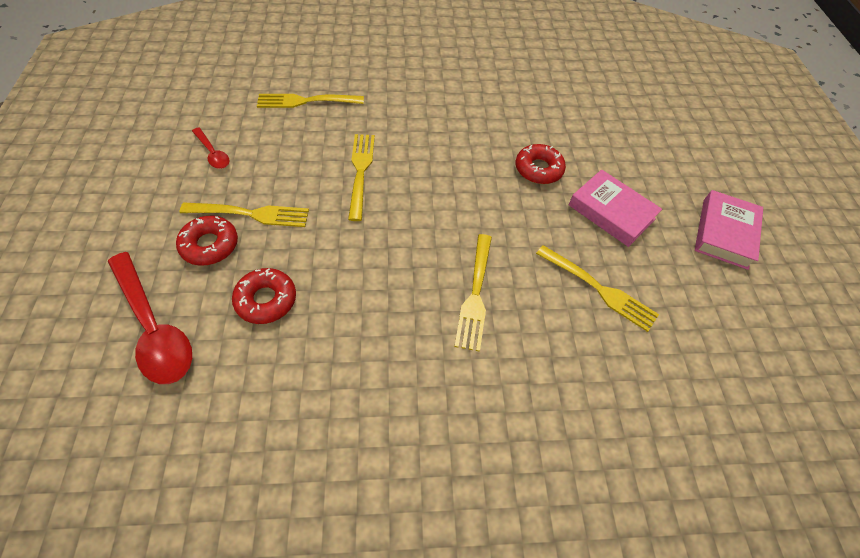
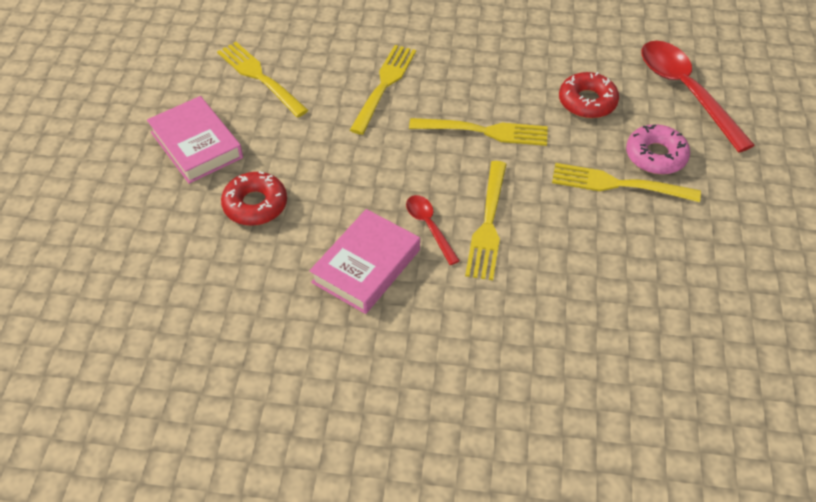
camera: 165 degrees left, 5 degrees down
(210, 245) = (655, 156): red donut -> pink donut
(213, 153) = (685, 270): red spoon -> red spoon (429, 227)
(307, 101) = (565, 351): yellow fork -> yellow fork (483, 131)
(724, 233) = (84, 111): pink book -> pink book (366, 266)

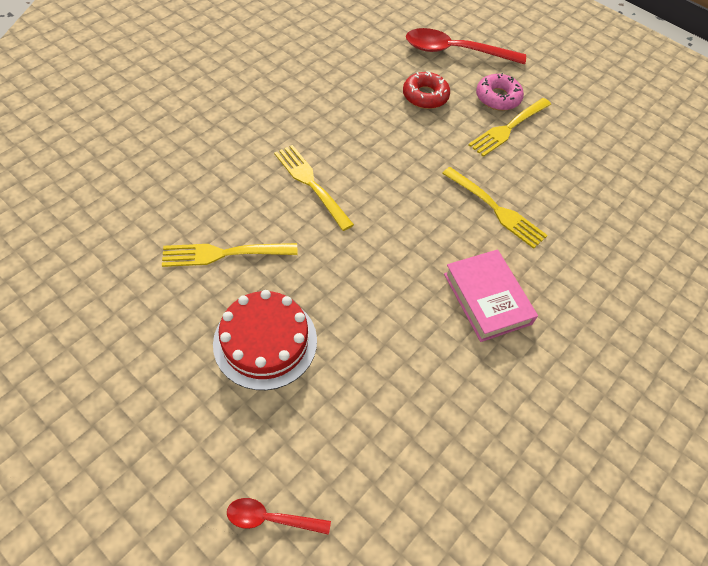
camera: 60 degrees left, 5 degrees up
(196, 145) = (265, 341): pink book -> red cake
(255, 205) = (371, 335): red donut -> none
(429, 227) = (475, 241): red spoon -> red spoon (271, 518)
(483, 131) = (408, 160): yellow fork -> none

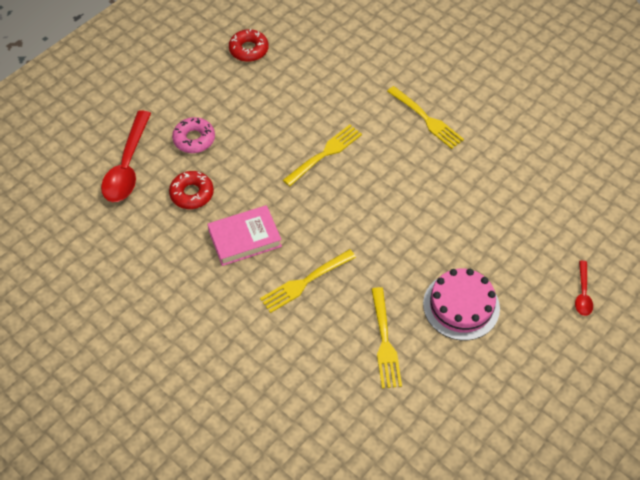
camera: 85 degrees left, 0 degrees up
(265, 341) = (461, 306): red cake -> pink cake
(487, 298) = (409, 167): pink book -> pink book (245, 238)
(509, 127) = (232, 135): yellow fork -> yellow fork (426, 119)
(642, 143) = (249, 50): none -> red donut

